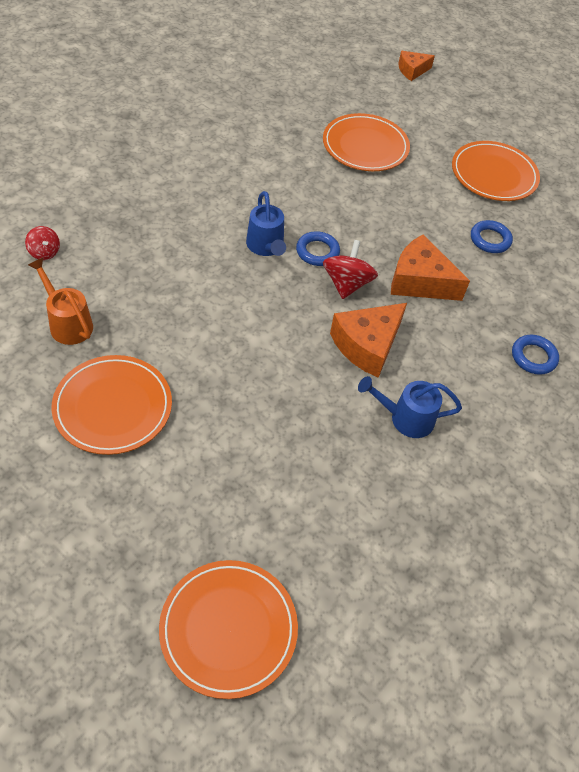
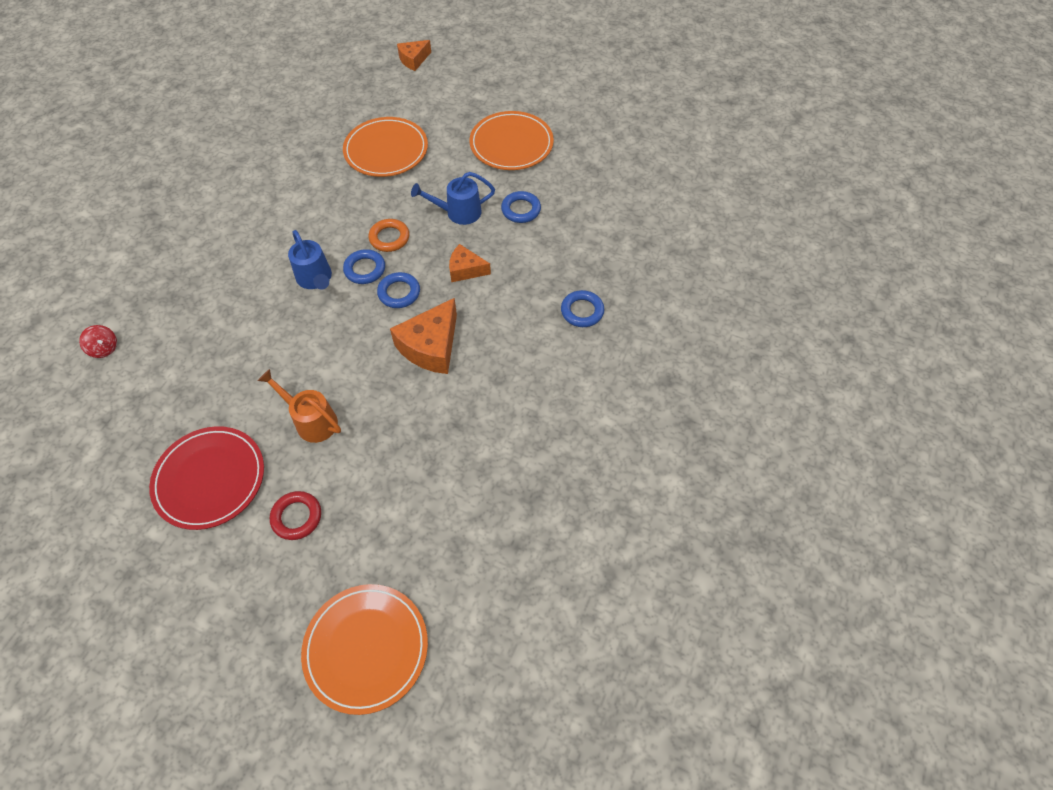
camera: 10 degrees left, 5 degrees up
(67, 322) = (145, 411): orange watering can -> orange watering can (311, 420)
(113, 407) = (210, 479): orange plate -> red plate
(190, 472) = (297, 517): none -> red ring
(346, 284) = (399, 293): red spinning top -> blue ring
(349, 229) = (389, 238): none -> orange ring
(405, 418) = (480, 404): blue watering can -> blue watering can (458, 212)
(420, 281) = (465, 270): orange cheese -> orange cheese, size x0.60

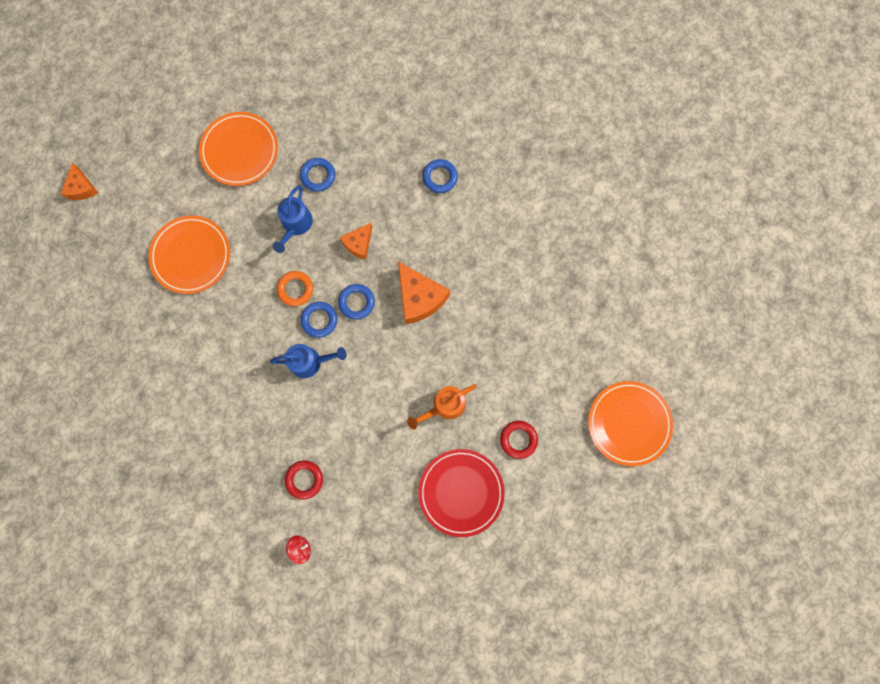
camera: 65 degrees left, 20 degrees up
(183, 323) = (304, 479): none -> red ring

